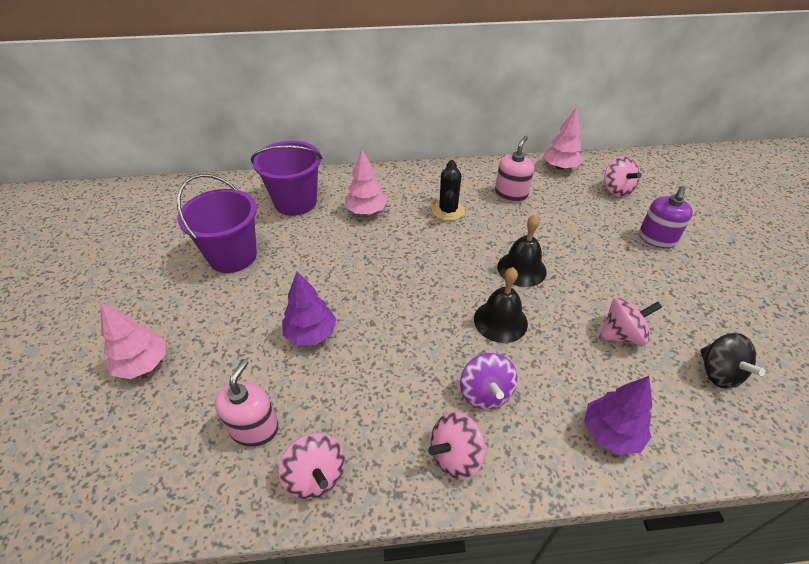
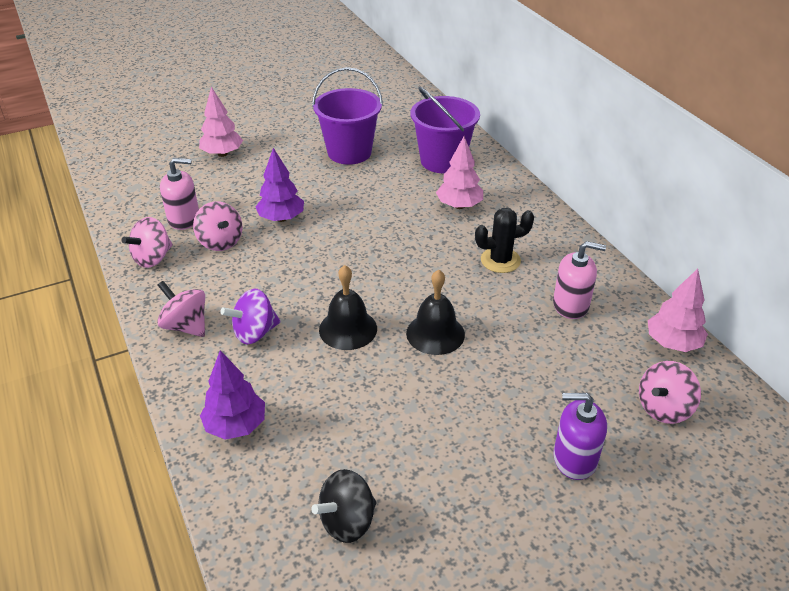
camera: 70 degrees right, 5 degrees down
(622, 335) = (371, 428): pink spinning top -> pink spinning top (220, 242)

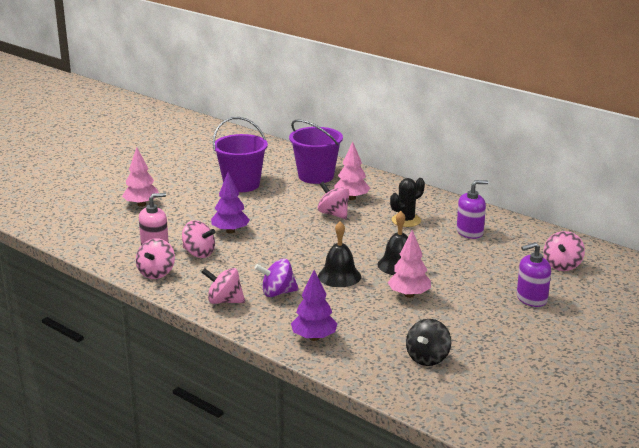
camera: 25 degrees left, 15 degrees down
(254, 333) = (277, 293): purple spinning top -> purple spinning top turned 45 degrees clockwise
(418, 225) = (333, 214): none -> pink spinning top
(571, 305) = (470, 232): pink soap dispenser -> purple soap dispenser
(672, 343) = (544, 236): pink tree -> pink tree (409, 295)

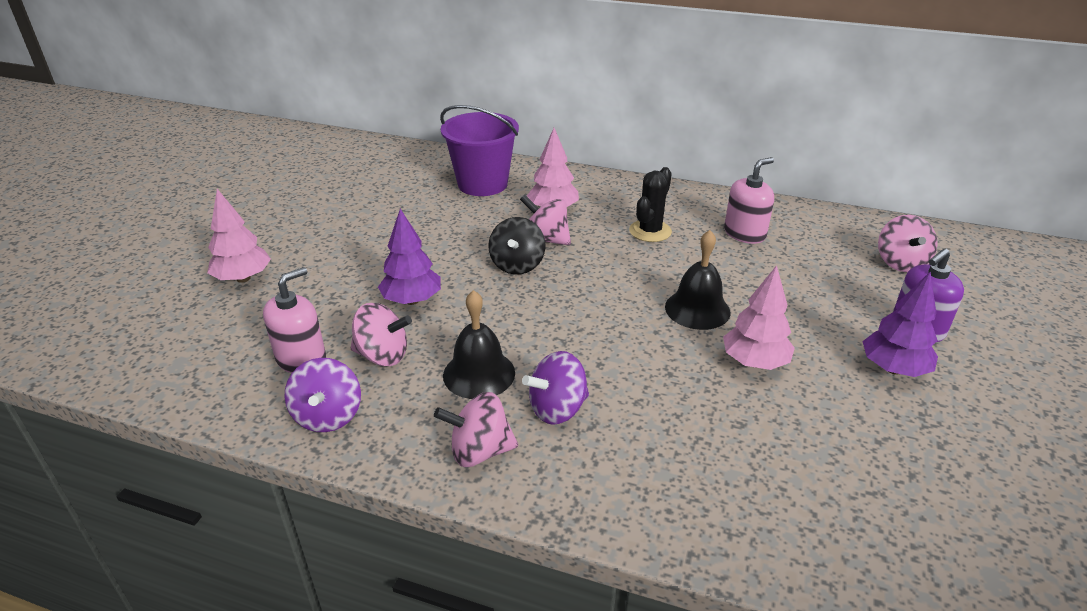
camera: 20 degrees left, 10 degrees up
(156, 273) = (328, 416): pink spinning top -> purple spinning top
(241, 184) = (385, 215): purple bucket -> none
(314, 338) = (680, 497): purple tree -> purple tree (893, 369)
(339, 276) = (629, 350): black bell -> black bell (479, 374)
(427, 358) = (886, 491): black spinning top -> black spinning top (517, 265)
(470, 232) = (744, 234): purple soap dispenser -> pink soap dispenser

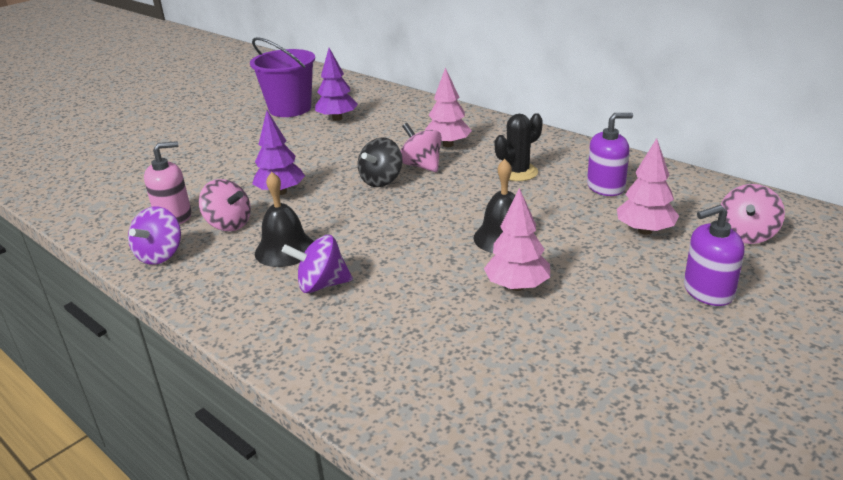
camera: 25 degrees right, 5 degrees down
(243, 278) = (180, 159): pink tree -> pink tree (645, 230)
(479, 451) = (240, 300): pink spinning top -> none
(482, 184) = (407, 118): purple bucket -> purple bucket (290, 109)
(744, 234) = (606, 187): pink soap dispenser -> purple soap dispenser
(893, 369) = (648, 318): purple tree -> purple tree (337, 118)

